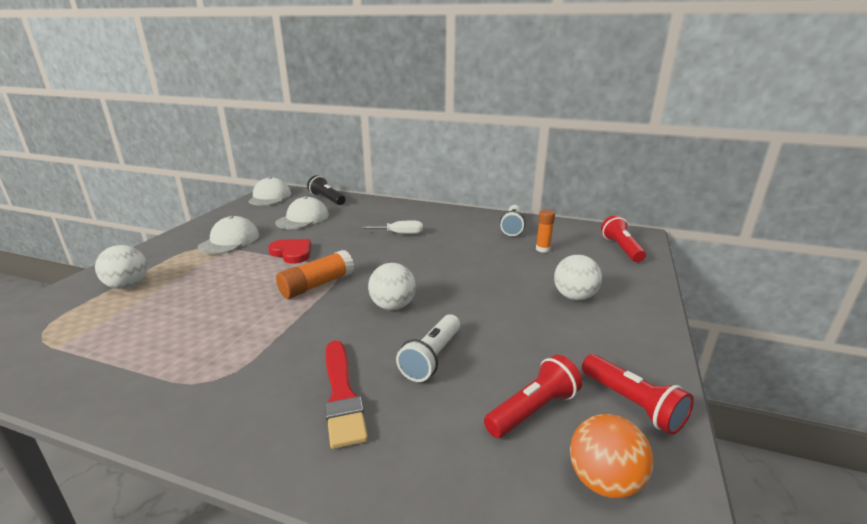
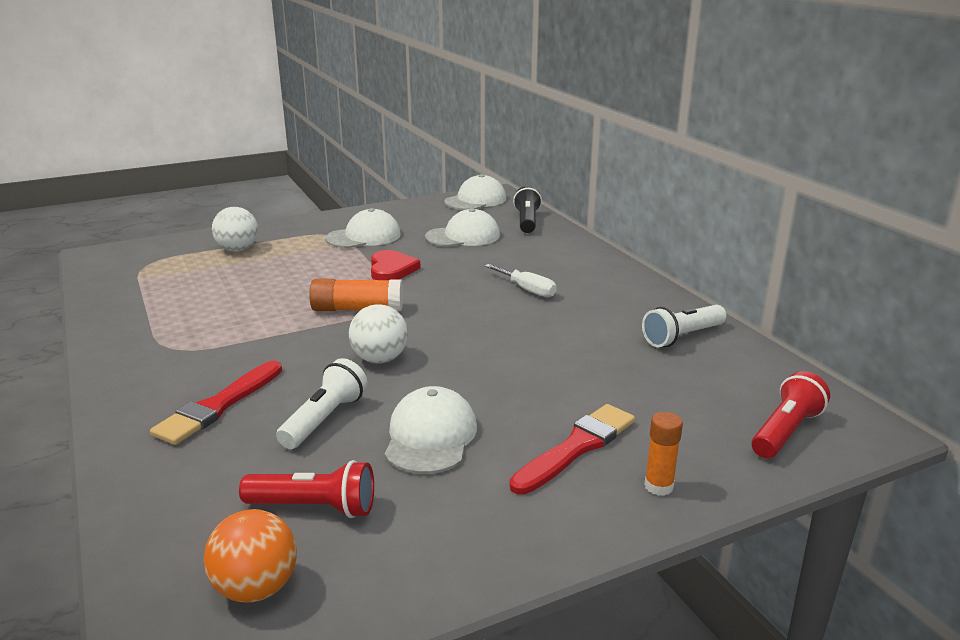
camera: 45 degrees right, 0 degrees up
(432, 358) = (324, 419): white flashlight -> white flashlight turned 135 degrees clockwise
(507, 331) = (430, 437): none -> white cap
(543, 249) = (662, 380): orange glue stick -> orange glue stick (658, 486)
(574, 297) = (576, 447): white ball -> red brush
(632, 404) = (403, 566): red flashlight -> none

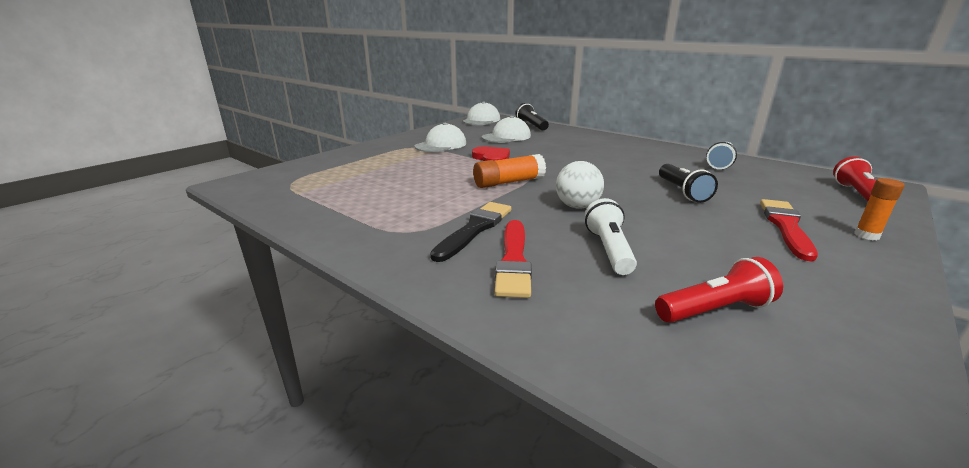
camera: 25 degrees left, 0 degrees up
(235, 361) = (475, 229): none -> black brush
(238, 249) = (357, 164): white ball -> none
(256, 588) = (794, 388): orange ball -> none
(430, 437) = (696, 242): white cap -> none
(527, 290) = (595, 156): white screwdriver -> none
(540, 369) = (682, 192): none -> black flashlight

